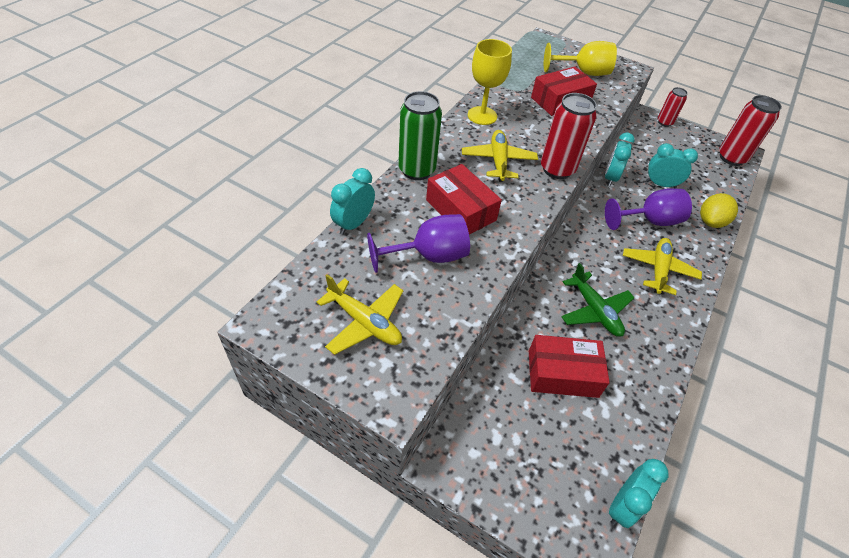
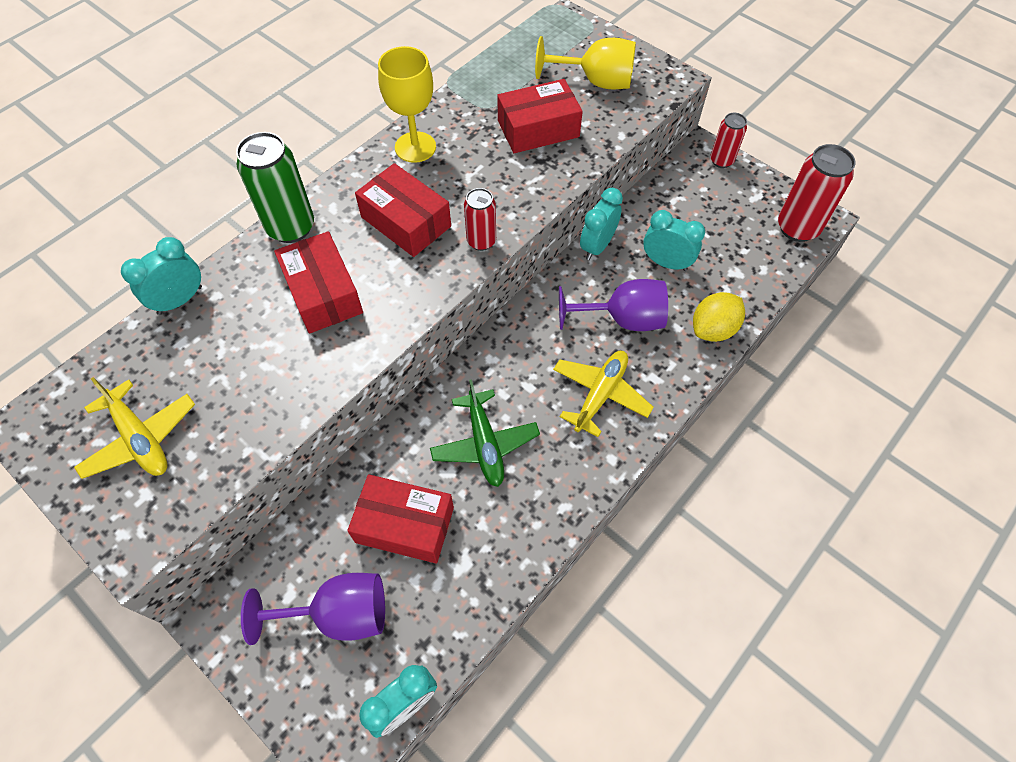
camera: 15 degrees right, 10 degrees up
(429, 256) = (254, 356): purple goblet -> purple goblet (339, 614)
(498, 161) = (406, 222): yellow plane -> red box
(557, 169) = (481, 241): red can -> red can, size x0.59

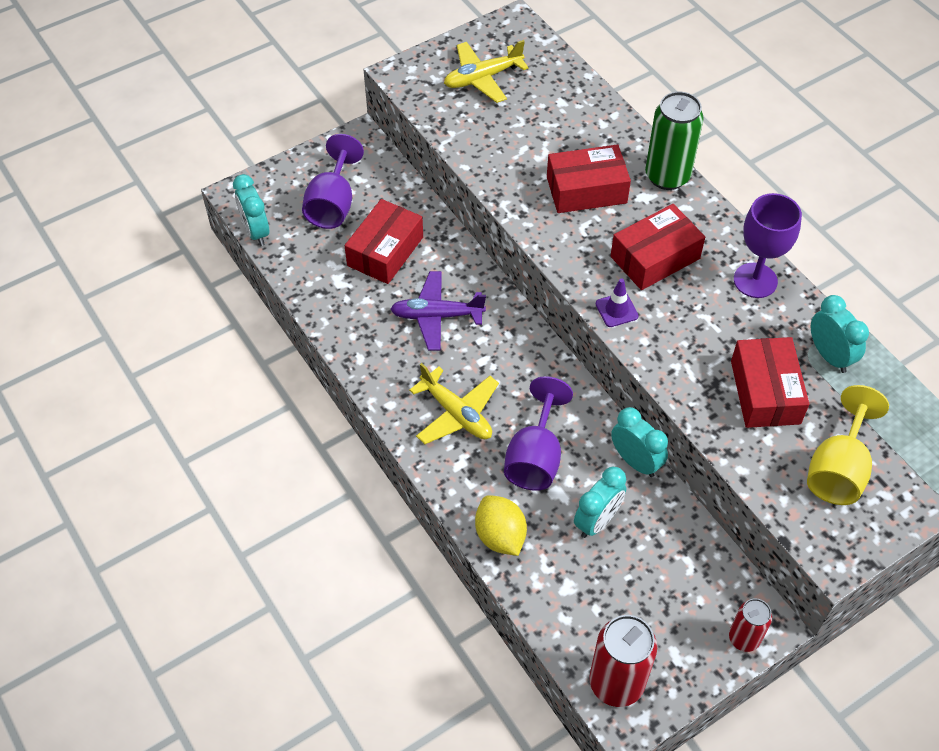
camera: 105 degrees right, 5 degrees down
(180, 300) = (604, 103): turquoise clock -> turquoise clock (829, 356)
(415, 147) = (755, 280): yellow goblet -> purple goblet
(481, 241) = (616, 310): red can -> purple traffic cone
(484, 444) = (437, 316): green plane -> purple plane

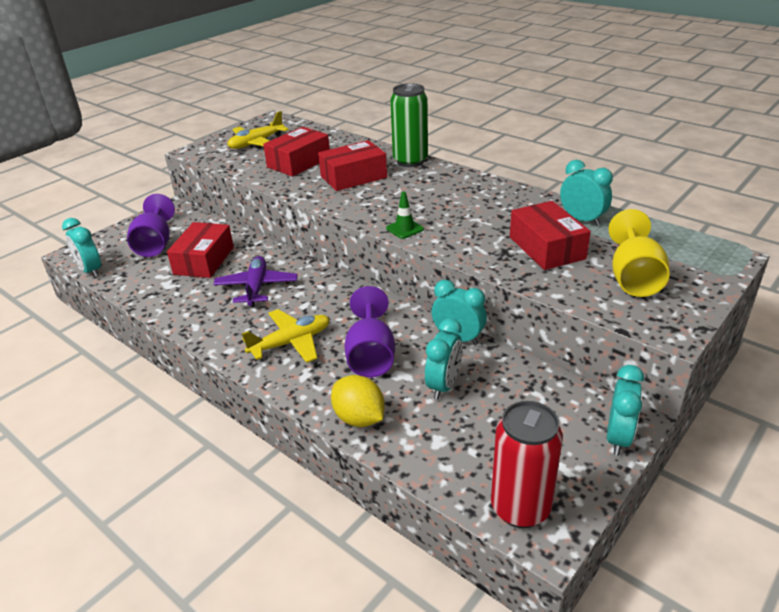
camera: 15 degrees left, 20 degrees down
(437, 316) = (256, 287): purple plane -> purple plane turned 105 degrees clockwise
(456, 414) = (291, 343): yellow plane -> yellow plane turned 60 degrees counterclockwise
(616, 310) = (404, 229): purple traffic cone -> green traffic cone
(655, 257) = (421, 198): red box -> red box (299, 162)
(744, 638) = (618, 438): red can -> turquoise clock
(755, 280) = (502, 195): purple goblet -> none

